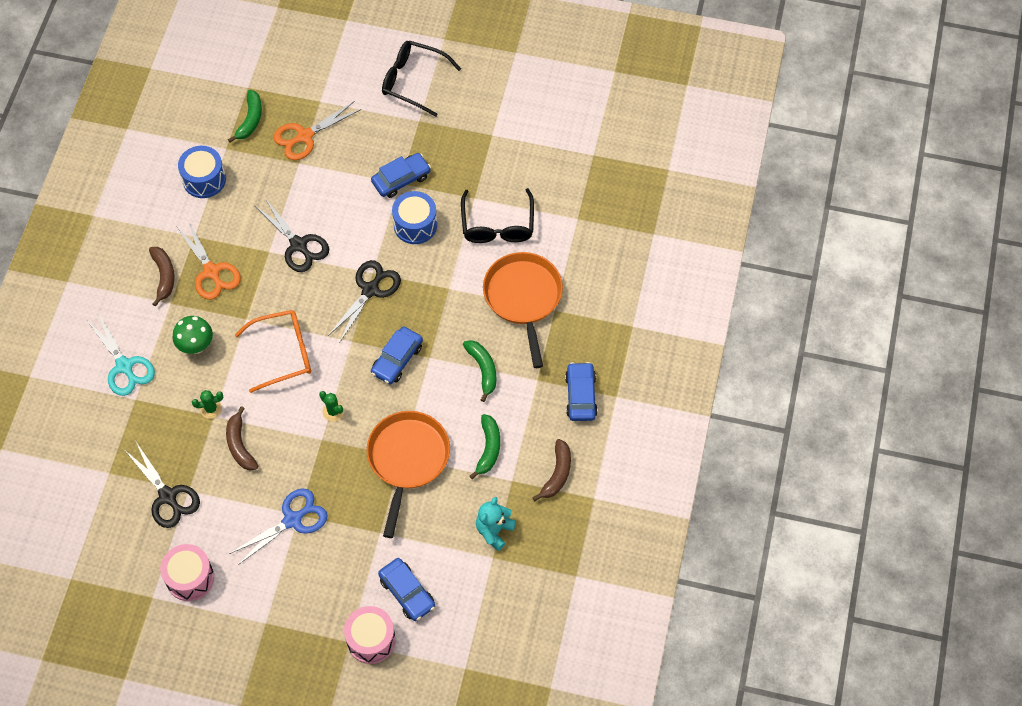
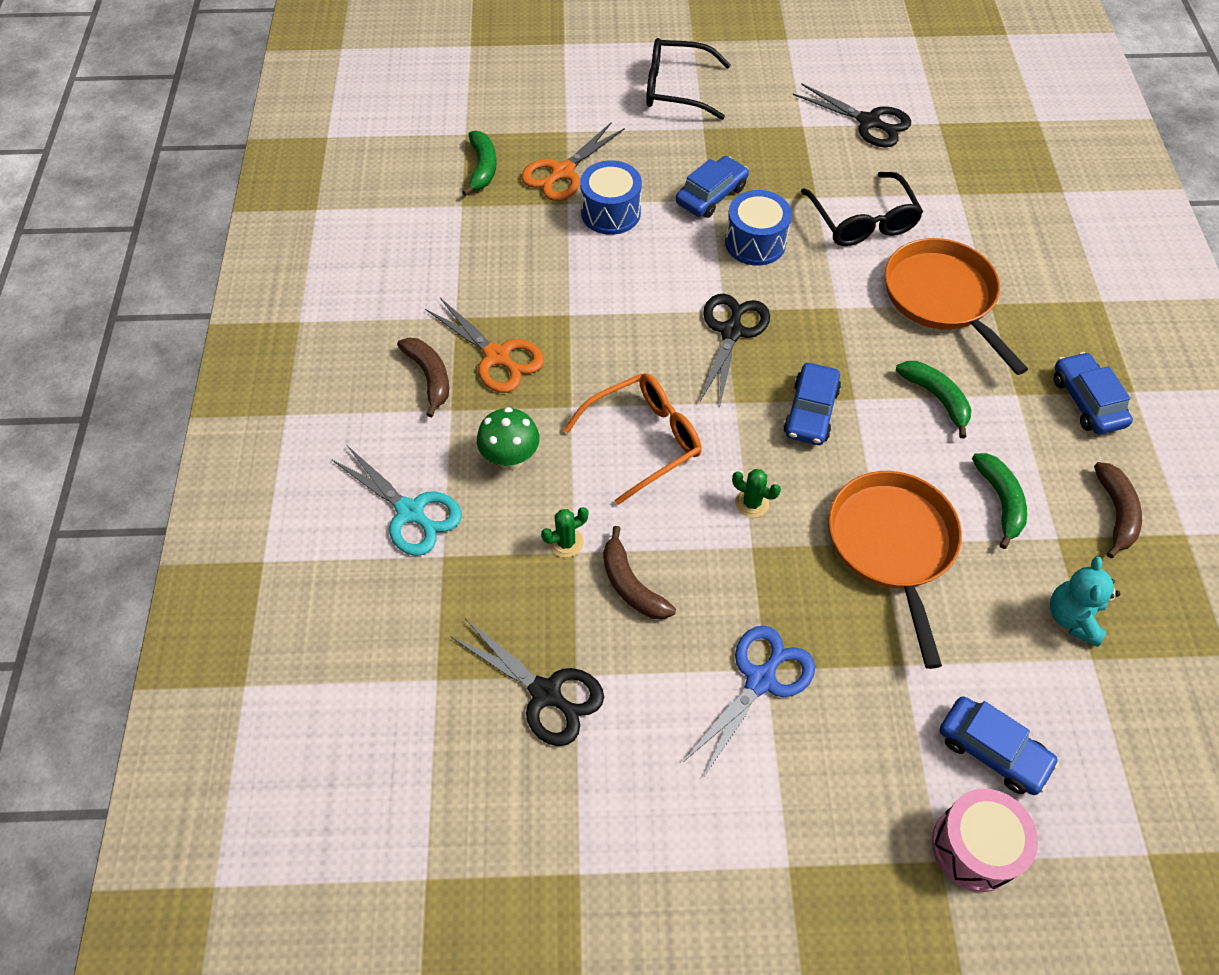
camera: 15 degrees left, 5 degrees down
(190, 578) = (632, 821): pink drum -> none
(204, 179) = (445, 247): blue drum -> blue drum (610, 212)
(298, 245) = (608, 298): black scissors -> black scissors (869, 122)

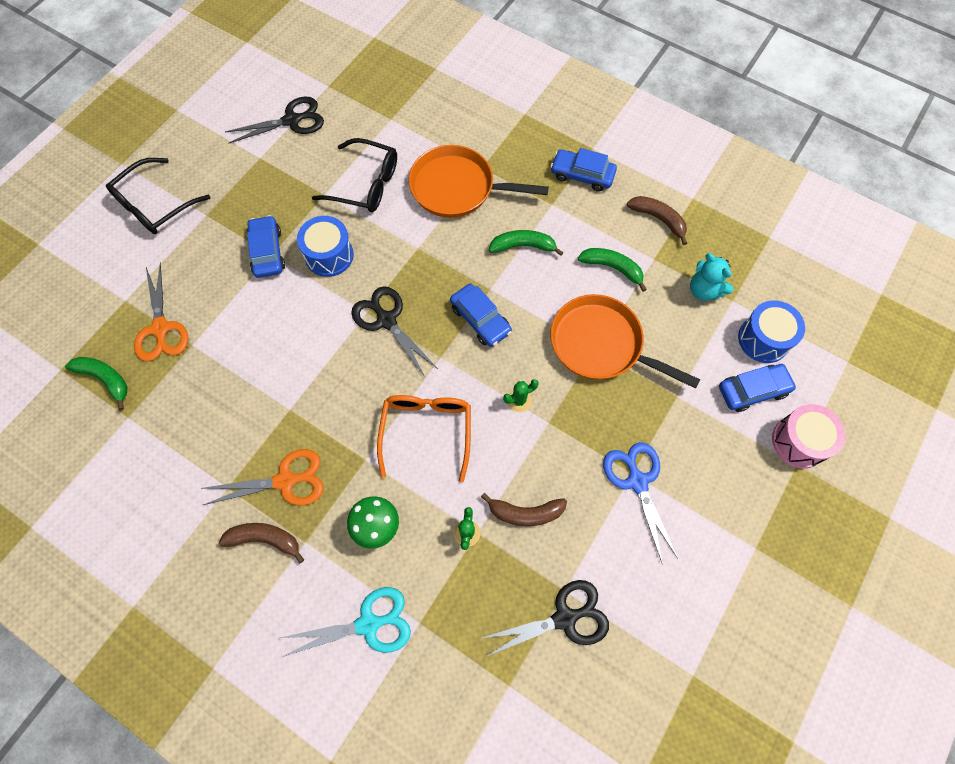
camera: 55 degrees left, 10 degrees up
(610, 212) = (226, 323): blue drum -> blue drum (763, 339)

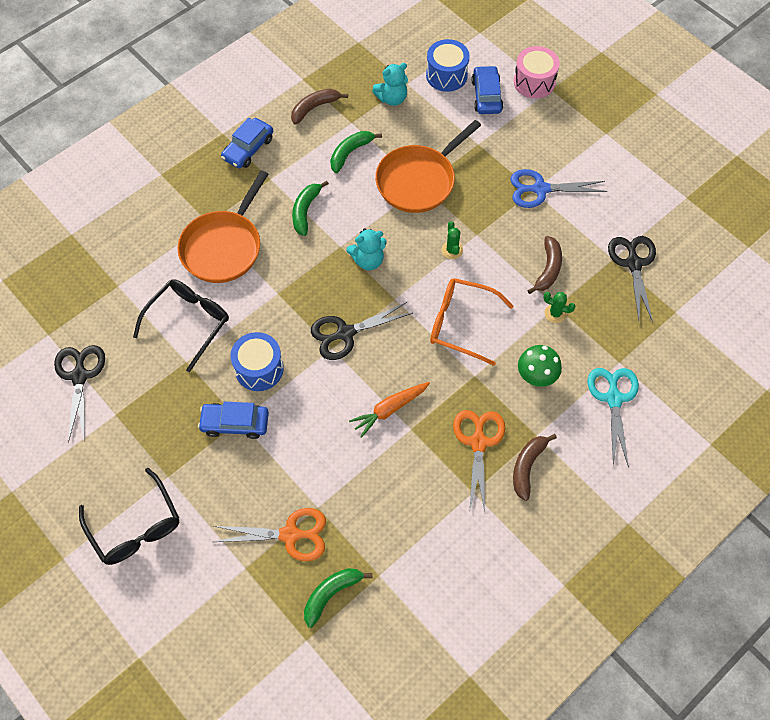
camera: 75 degrees left, 5 degrees down
(307, 383) = (389, 409): none -> orange carrot
(480, 319) = (368, 260): blue car -> turquoise teddy bear

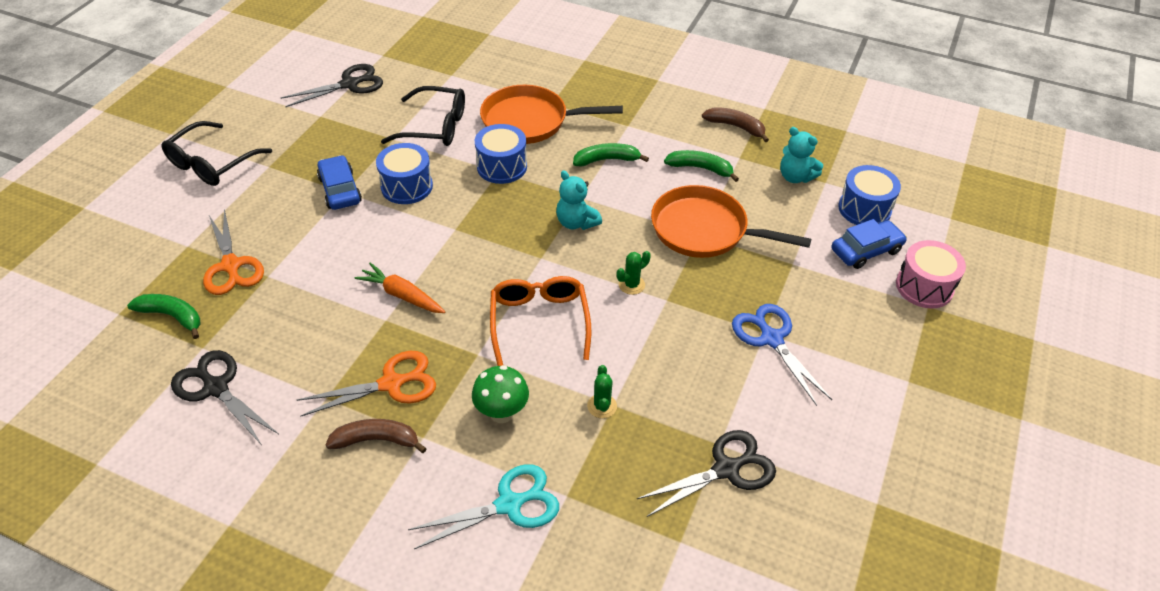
camera: 65 degrees right, 15 degrees down
(248, 148) = (652, 100): blue car -> none
(272, 289) = (502, 166): none -> blue drum
(345, 333) = (477, 233): black scissors -> black scissors (216, 388)
(548, 269) = (661, 380): brown banana -> none

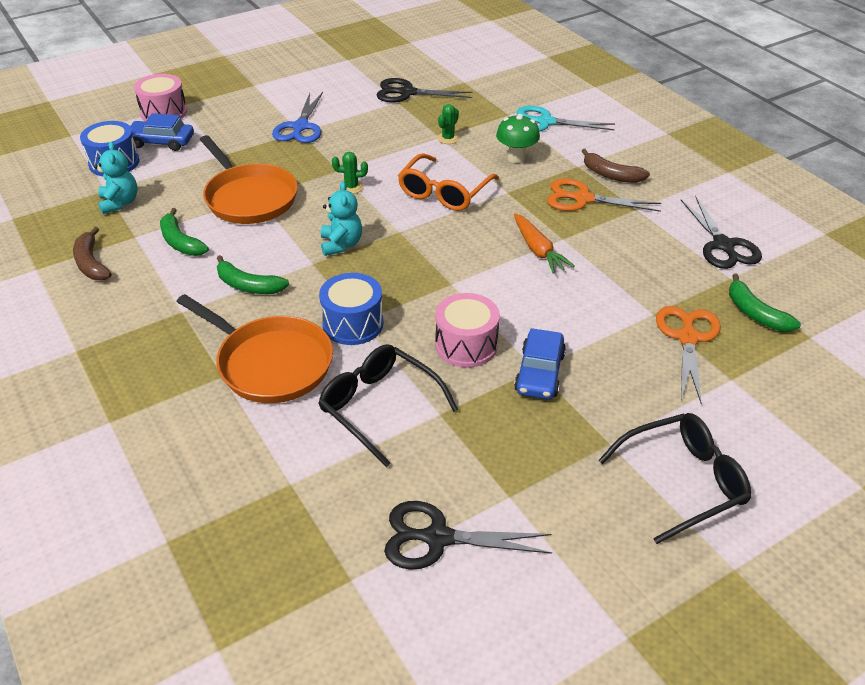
camera: 145 degrees left, 5 degrees down
(407, 186) = (466, 345): blue drum -> pink drum

